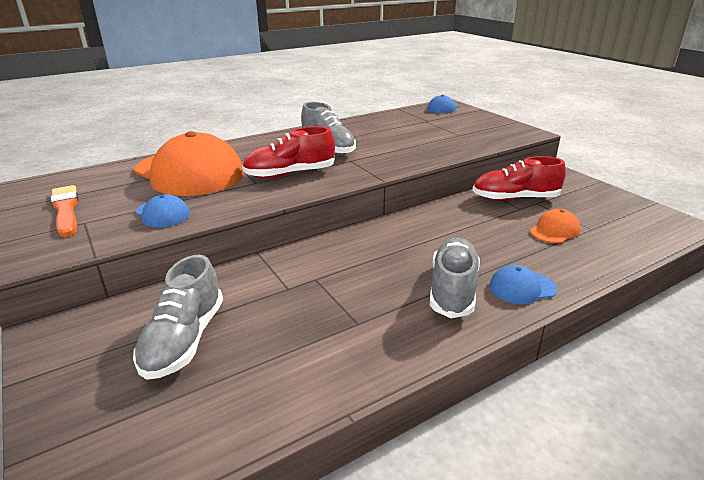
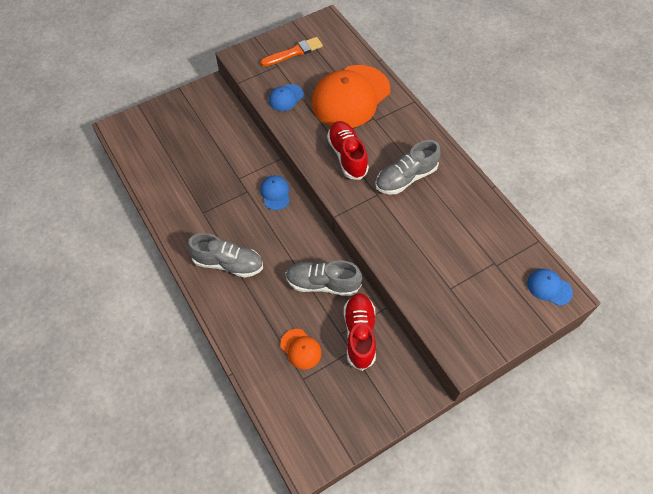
camera: 90 degrees right, 30 degrees up
(184, 339) = (199, 140): grey shoe -> grey shoe (323, 283)
(522, 287) = (226, 303): blue cap -> blue cap (275, 193)

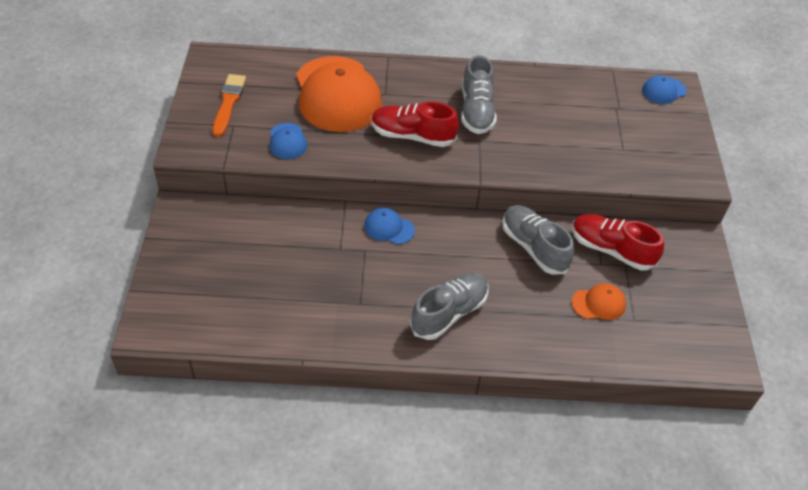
camera: 60 degrees left, 10 degrees down
(323, 283) = (534, 247): grey shoe -> grey shoe turned 105 degrees clockwise

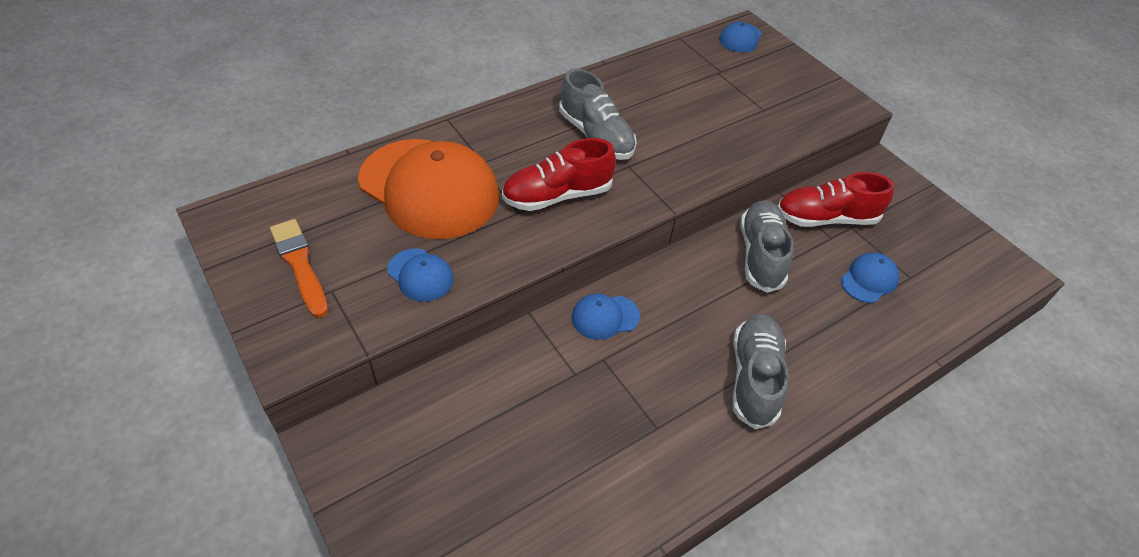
camera: 35 degrees left, 0 degrees up
(534, 247) = (761, 255): grey shoe -> grey shoe turned 75 degrees clockwise
(598, 303) = (869, 279): orange cap -> blue cap

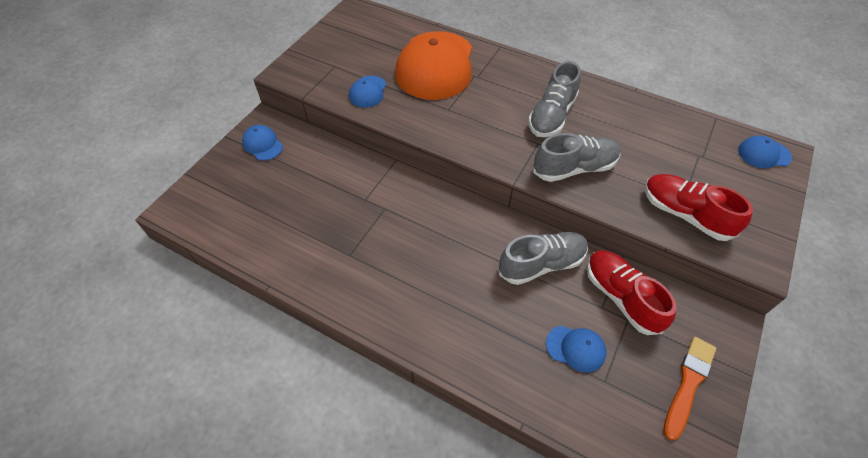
camera: 65 degrees right, 5 degrees up
(299, 264) = (343, 47): orange brush -> orange brush (688, 383)
(557, 195) = (477, 120): red shoe -> red shoe (685, 214)
(605, 317) = (417, 196): blue cap -> blue cap (262, 144)
(754, 378) = (421, 296): grey shoe -> grey shoe (574, 168)

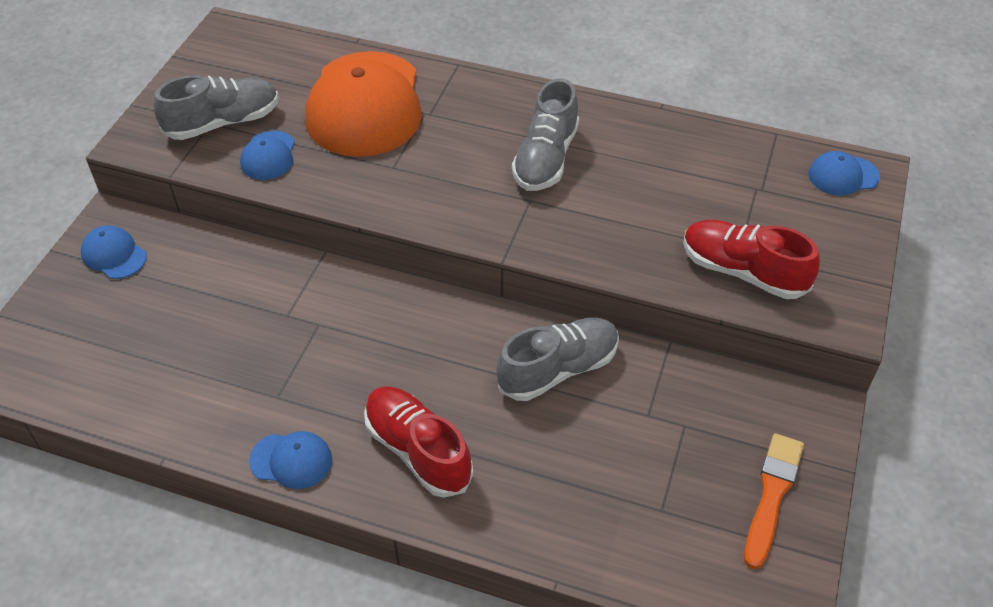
camera: 10 degrees left, 5 degrees down
(574, 168) = (585, 229): grey shoe -> grey shoe (223, 123)
(576, 348) = (618, 474): blue cap -> blue cap (291, 460)
(621, 297) = (673, 398): red shoe -> red shoe (418, 450)

